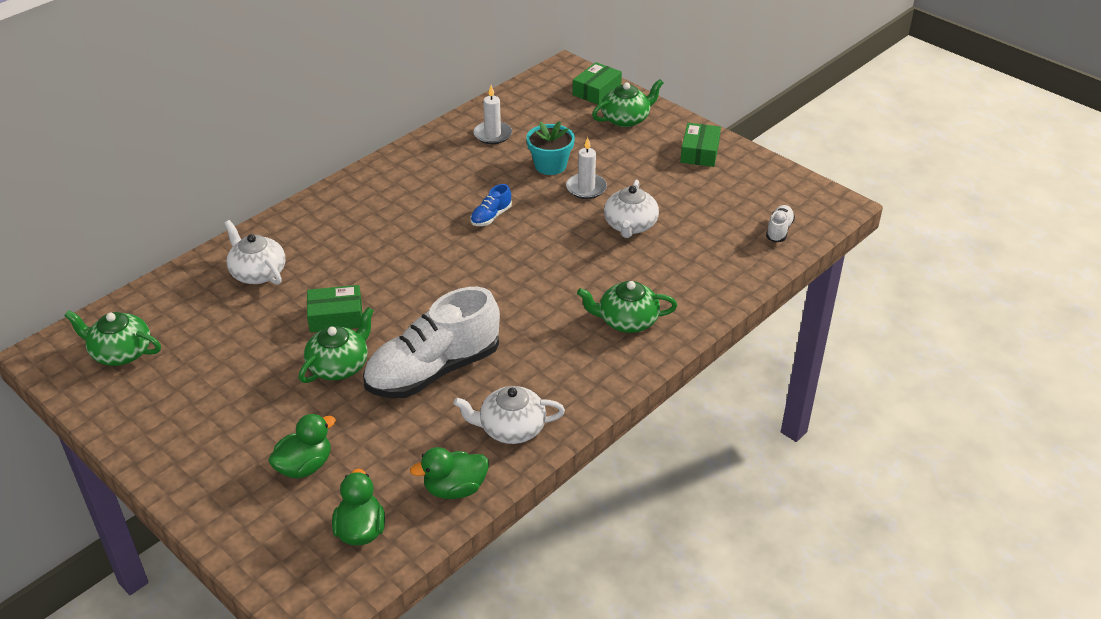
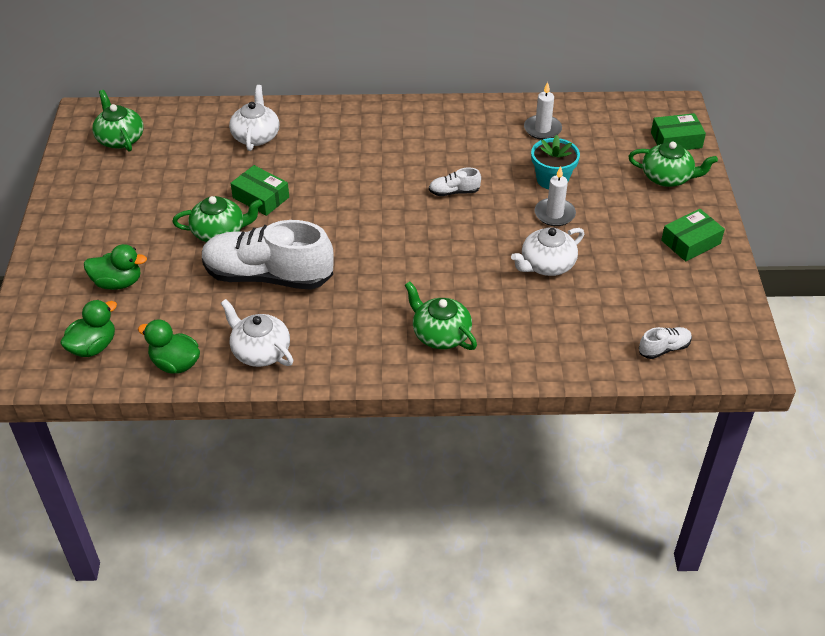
camera: 45 degrees right, 5 degrees up
(491, 216) = (454, 192): blue shoe -> white shoe

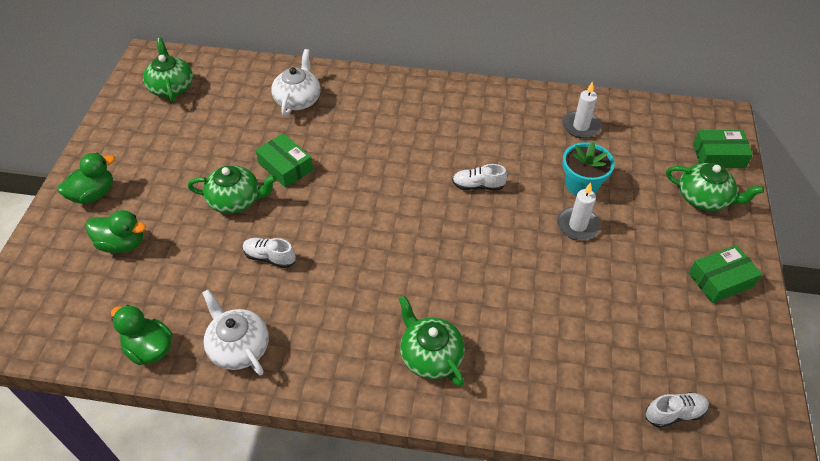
camera: 10 degrees right, 5 degrees up
(93, 346) = (76, 315): green duck -> green duck (93, 194)
(268, 276) = (270, 257): white shoe -> white shoe, size x0.42
(546, 265) = (559, 285): white teapot -> none

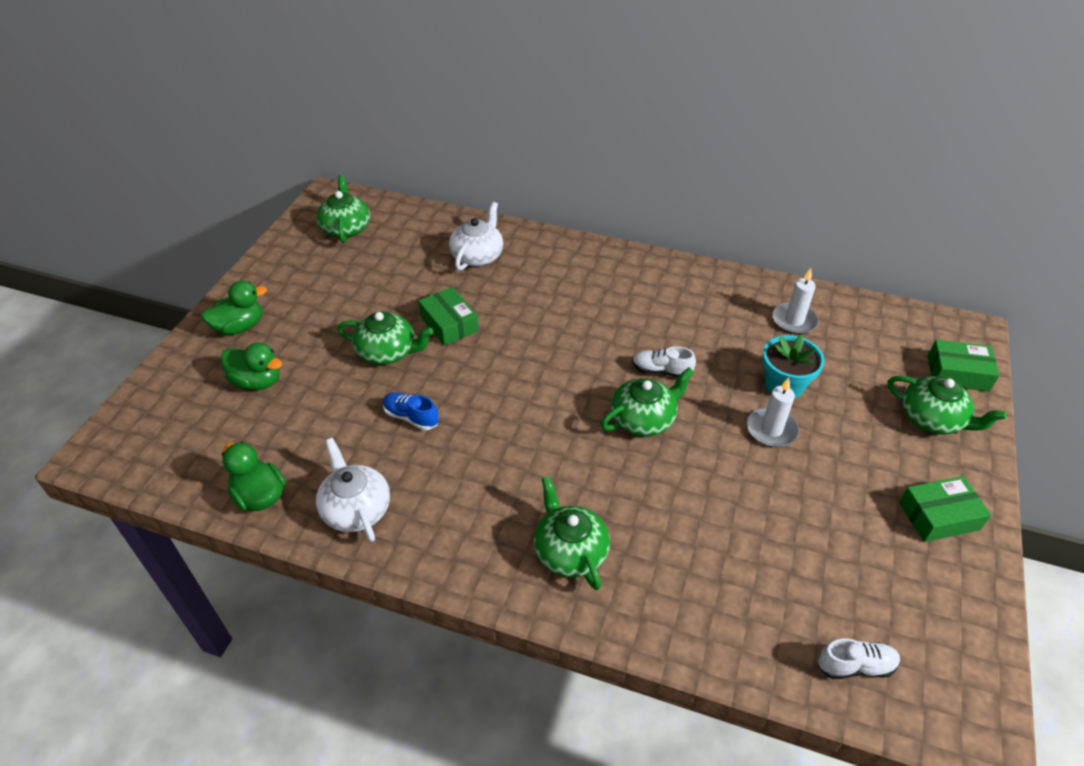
camera: 10 degrees right, 5 degrees down
(270, 257) = (411, 417): white shoe -> blue shoe
(471, 231) = (644, 419): none -> green teapot

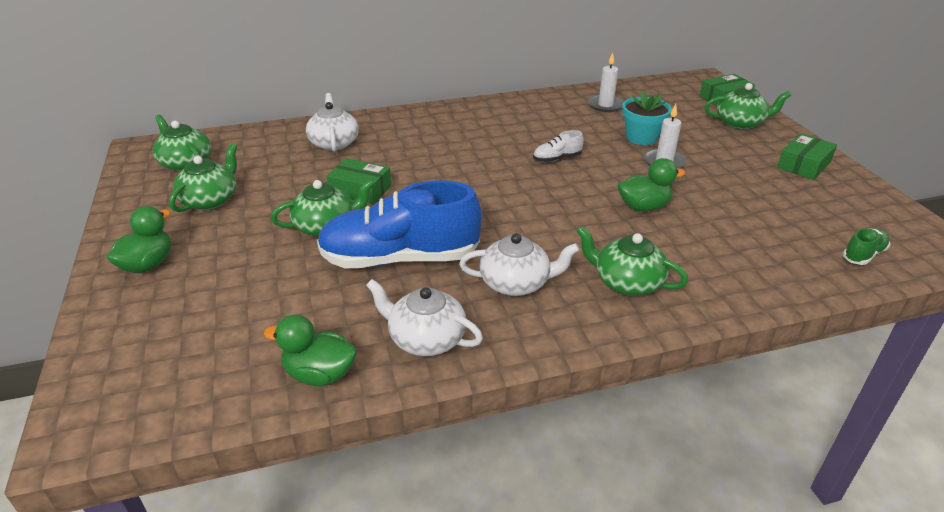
camera: 35 degrees left, 10 degrees down
(257, 381) = (216, 295): green duck -> green duck (643, 207)
(411, 417) = (400, 259): blue shoe -> blue shoe, size x2.41
(476, 495) = (516, 283): none -> white teapot
(644, 419) = (579, 188): green teapot -> green teapot (210, 200)
(855, 666) = (863, 255): white shoe -> green shoe

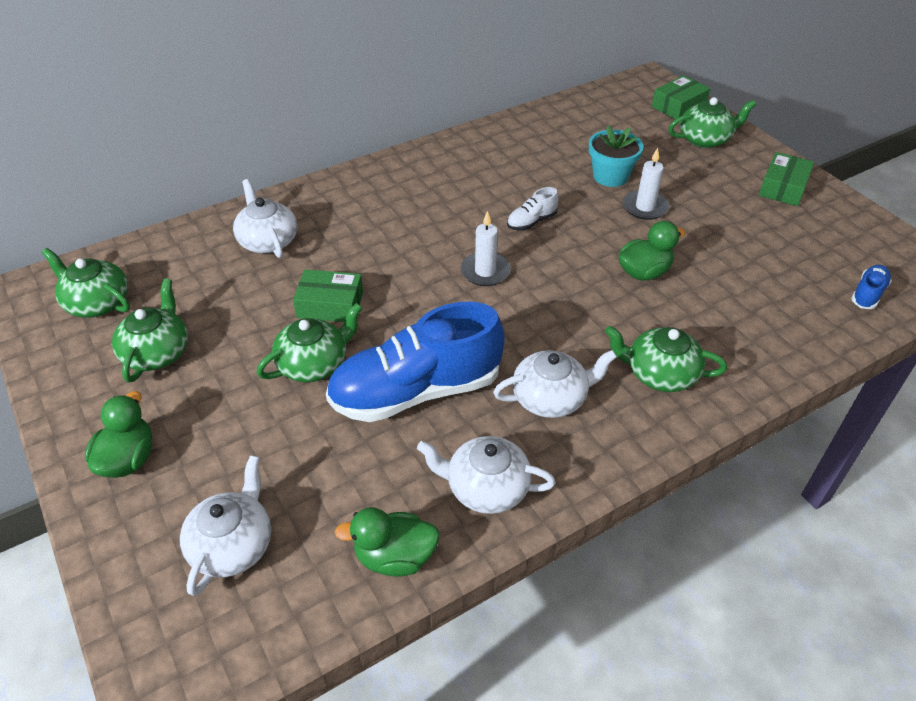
camera: 15 degrees left, 10 degrees up
(192, 338) = (233, 545): none -> white teapot
(605, 105) = (556, 135): white candle -> white candle (485, 271)
(863, 255) = (867, 294): green shoe -> blue shoe

